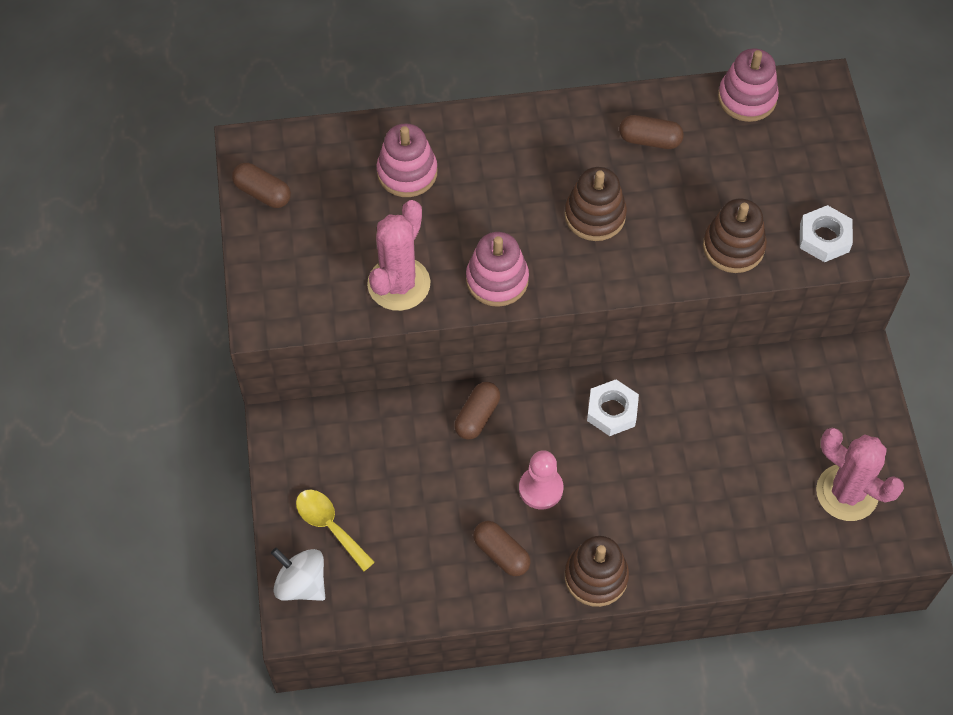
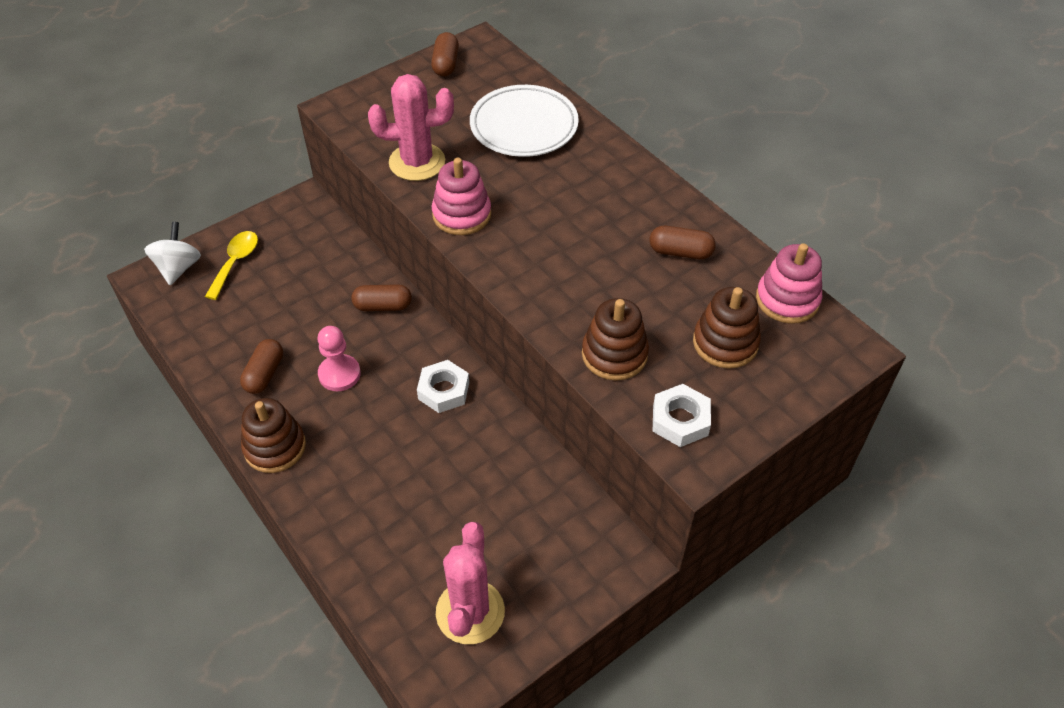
camera: 60 degrees right, 10 degrees down
(407, 172) = (524, 126): pink stacking toy -> white plate
(595, 215) = (572, 248): brown stacking toy -> brown stacking toy (725, 343)
(650, 140) = (680, 252): brown capsule -> brown capsule turned 60 degrees counterclockwise

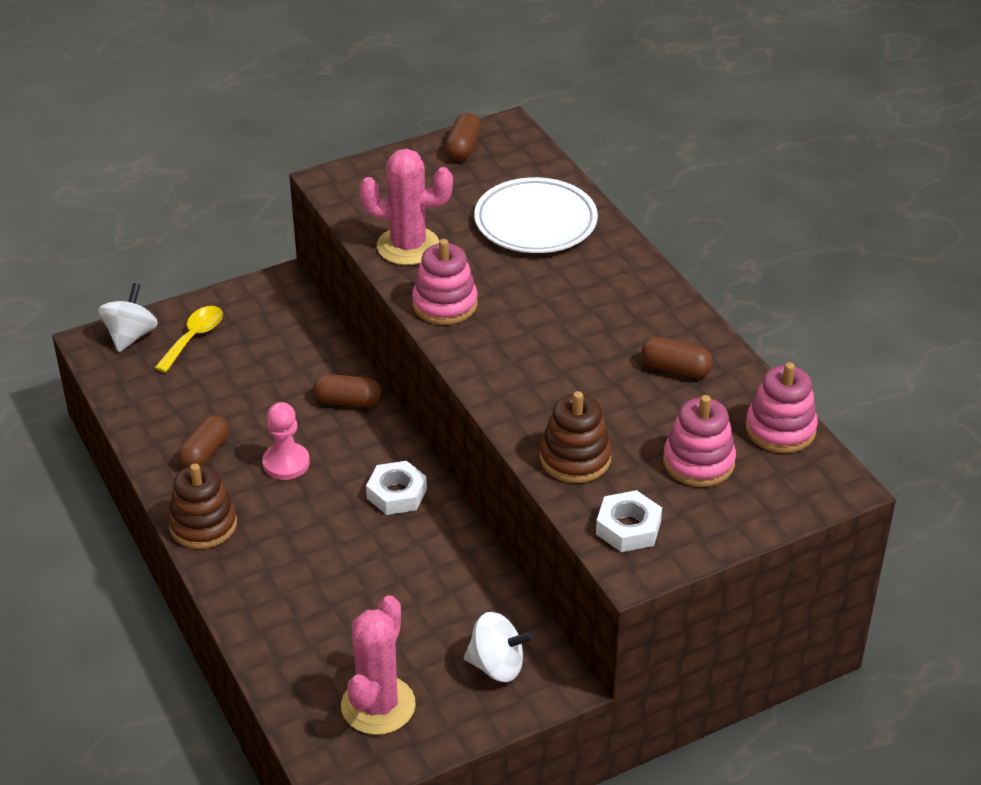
camera: 10 degrees right, 10 degrees down
(569, 552) = (497, 665): none -> white spinning top
(725, 343) = (698, 462): brown stacking toy -> pink stacking toy

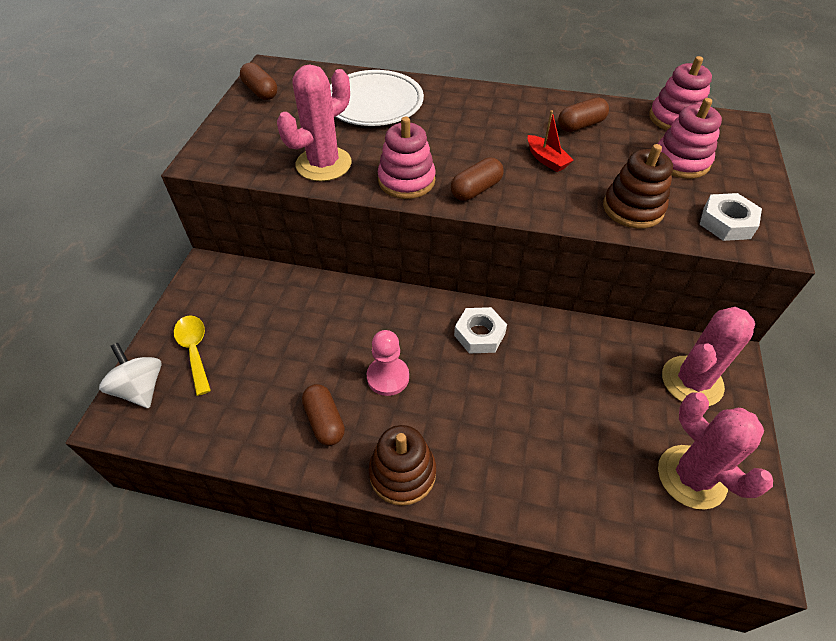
camera: 50 degrees left, 10 degrees up
(347, 401) = (362, 305): brown capsule -> brown capsule (476, 190)
(497, 665) = (692, 381): white spinning top -> pink cactus
(584, 372) = (546, 160): none -> red boat

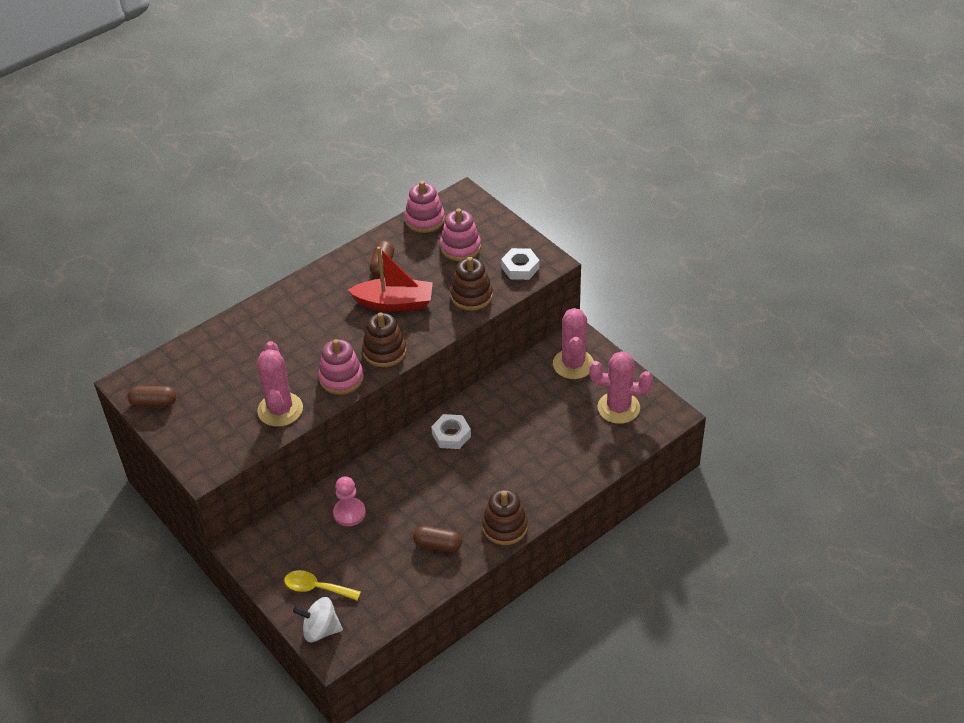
camera: 50 degrees left, 5 degrees down
(374, 103) = (242, 349): white plate -> none
(388, 377) = (437, 498): pink pawn -> pink pawn (349, 513)
(476, 190) = (384, 351): brown capsule -> brown stacking toy
(546, 160) = (394, 303): red boat -> red boat, size x1.92

